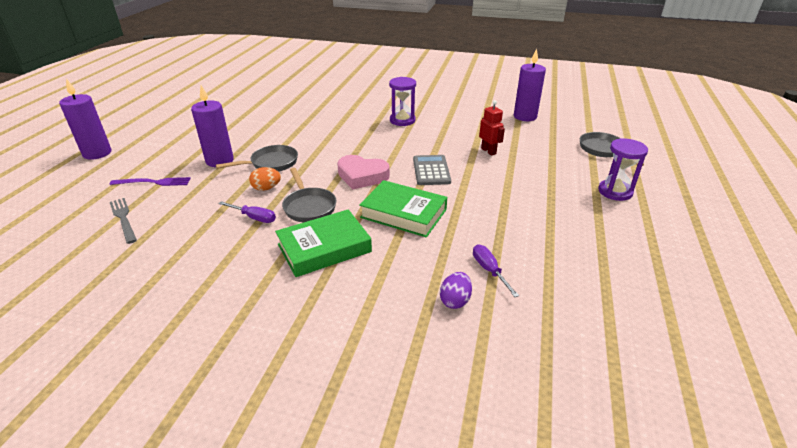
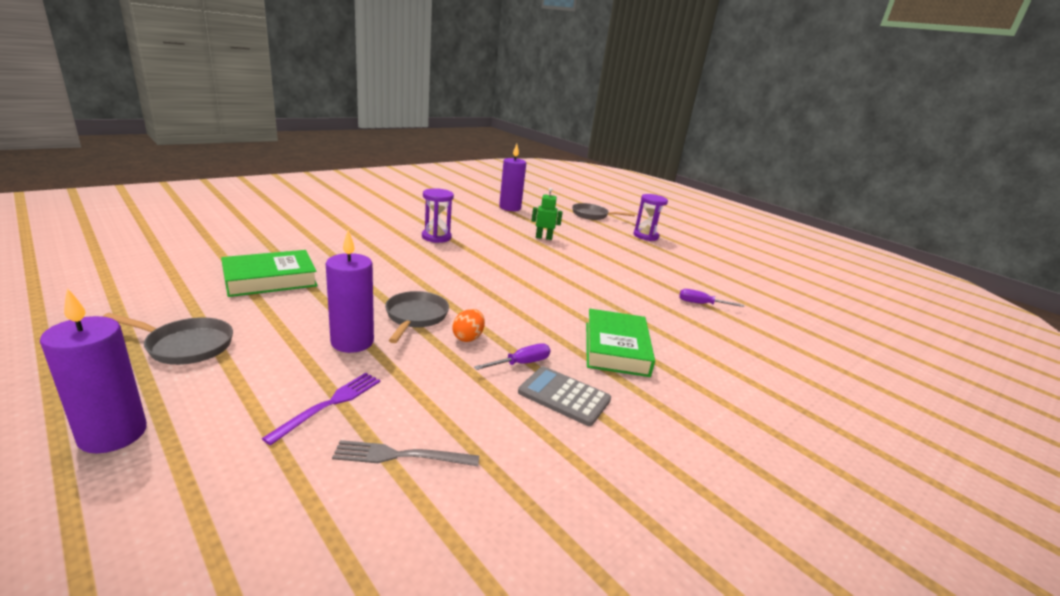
camera: 60 degrees left, 10 degrees down
(309, 207) = (536, 330): grey pan -> grey pan (185, 346)
(362, 176) = (513, 289): pink heart -> none
(403, 213) = (598, 299): green book -> green book (270, 279)
(431, 171) = (544, 264): grey calculator -> grey calculator (564, 396)
(455, 301) = (728, 328): purple egg -> none
(488, 151) = (543, 238): red robot -> green robot

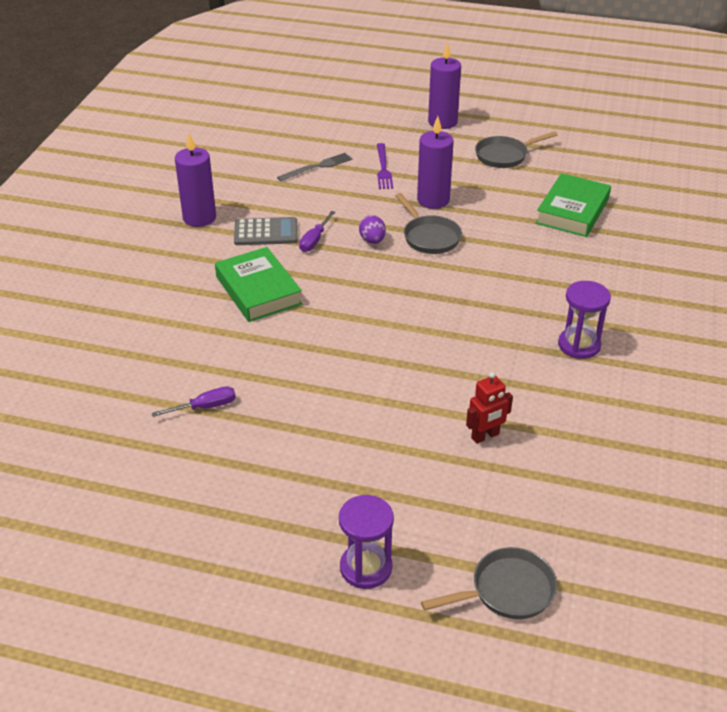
camera: 150 degrees right, 15 degrees up
(468, 337) = (372, 241): orange egg -> purple egg
(510, 208) = (632, 502): purple candle -> purple candle (199, 218)
(543, 238) = (485, 436): green robot -> red robot

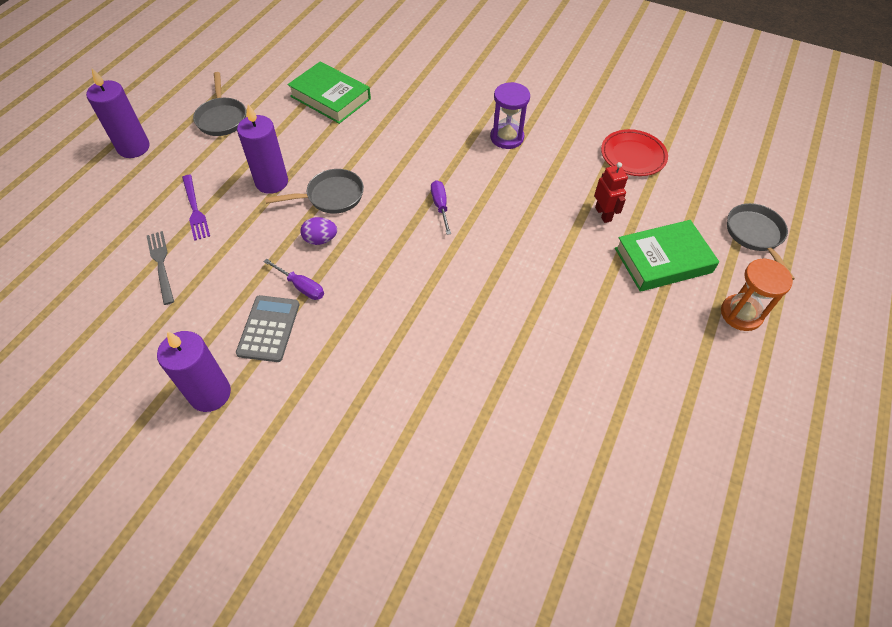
camera: 80 degrees left, 15 degrees up
(205, 407) = (546, 414): purple screwdriver -> purple screwdriver (440, 206)
(258, 290) = (371, 347): green book -> green book (663, 260)
(366, 568) = (741, 314): purple hourglass -> orange hourglass
(383, 168) = (195, 209): purple fork -> purple fork turned 60 degrees clockwise
(604, 461) = (633, 156): none -> red plate

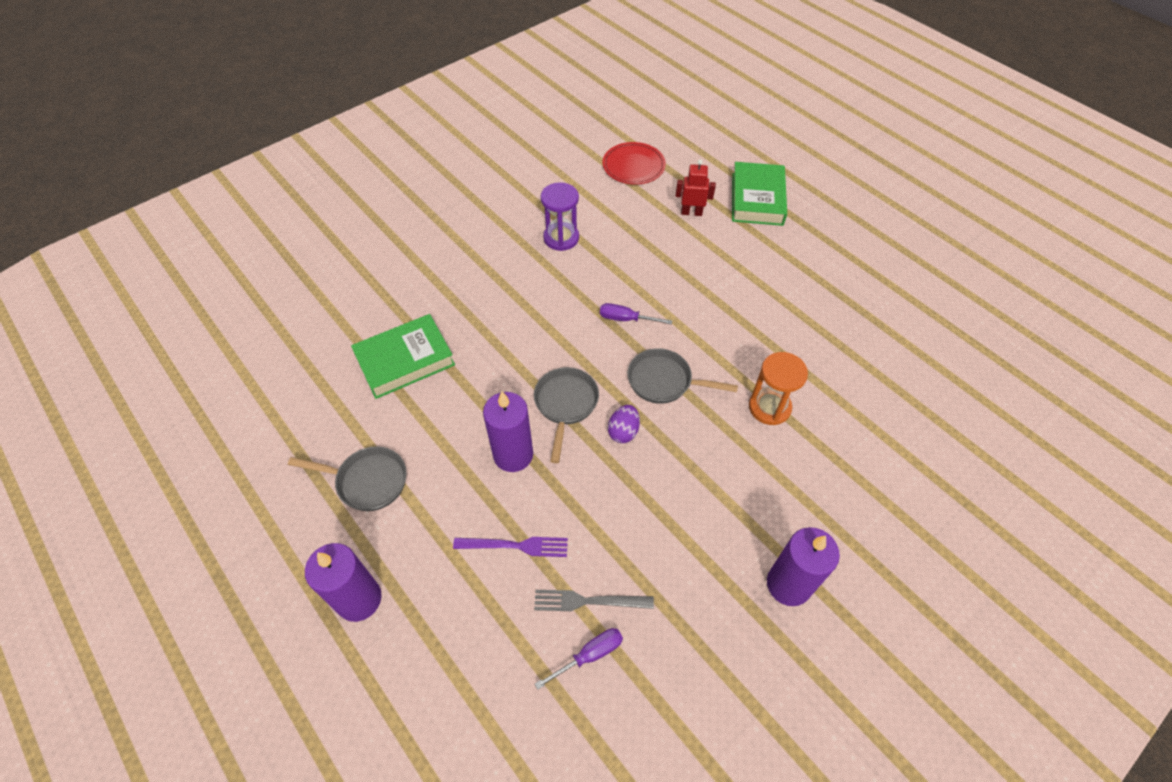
camera: 65 degrees left, 0 degrees up
(268, 329) = (724, 510): grey calculator -> none
(301, 287) = (680, 466): purple screwdriver -> purple screwdriver (590, 655)
(741, 314) = (825, 180): orange hourglass -> orange hourglass (769, 407)
(755, 235) = (754, 139): grey pan -> grey pan (664, 381)

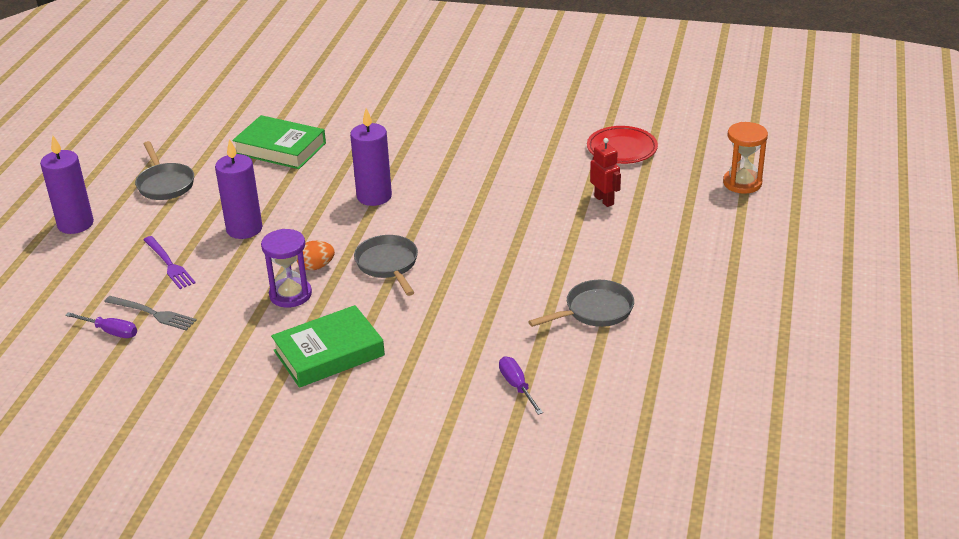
camera: 55 degrees right, 20 degrees down
(561, 238) = (485, 153): purple hourglass -> purple hourglass (290, 294)
(565, 404) = (314, 230): grey pan -> grey pan (595, 311)
(589, 601) = (152, 314): grey fork -> grey fork turned 150 degrees clockwise
(623, 431) = (316, 267): purple egg -> orange egg
(626, 319) = (433, 220): purple screwdriver -> purple screwdriver (517, 386)
(757, 199) = (673, 226): green book -> green book (329, 353)
(769, 407) = (420, 327): orange hourglass -> orange hourglass (742, 183)
(788, 584) = (249, 401): purple candle -> purple candle (374, 196)

